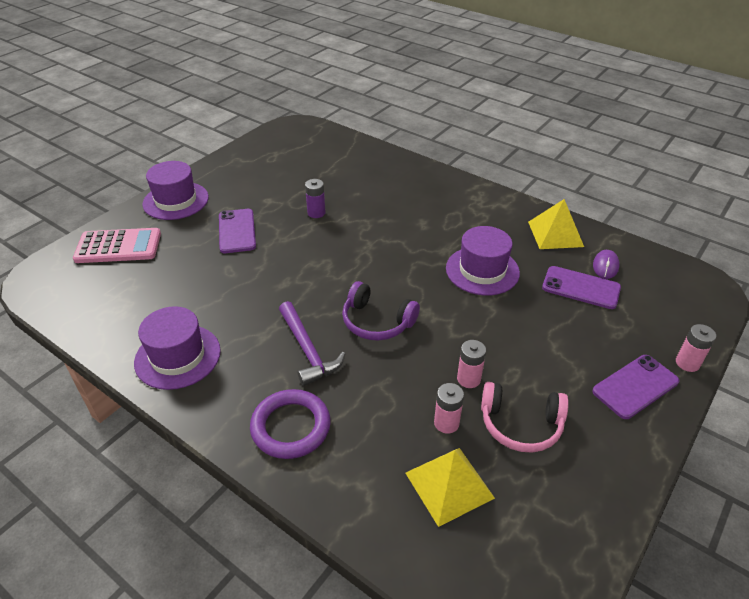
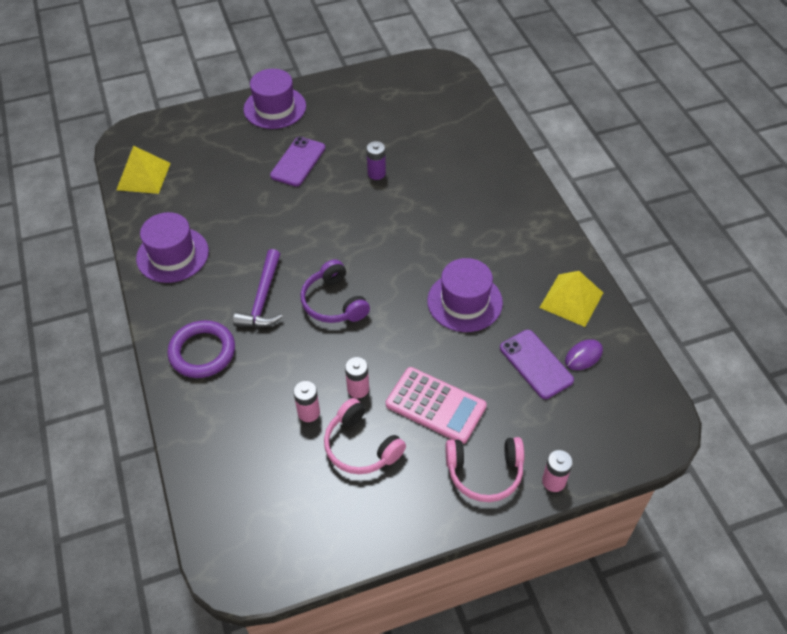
camera: 35 degrees right, 10 degrees up
(118, 247) = (201, 135): pink calculator -> pink calculator (435, 405)
(449, 485) = (268, 457): yellow pyramid -> yellow pyramid (143, 176)
(635, 386) = (484, 472): purple phone -> pink headphones

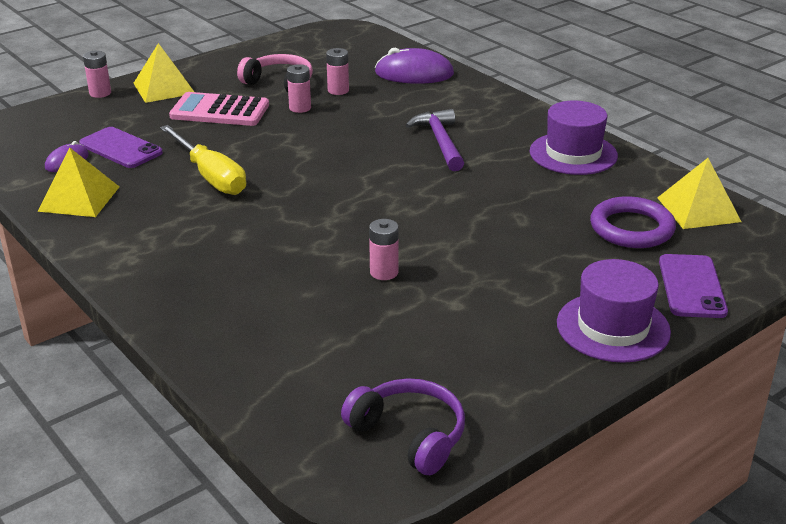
camera: 160 degrees right, 20 degrees down
(202, 352) = (467, 103): purple ring -> purple ring (631, 228)
(217, 425) = (414, 74): none -> purple mouse
(298, 162) = (509, 264): purple phone -> purple phone (692, 286)
(334, 302) = (360, 152): purple headphones -> purple headphones (409, 435)
(376, 173) = (384, 272): purple battery -> pink battery
(464, 301) = (210, 176): purple hat -> yellow screwdriver
(484, 472) = (164, 88): pink headphones -> yellow pyramid

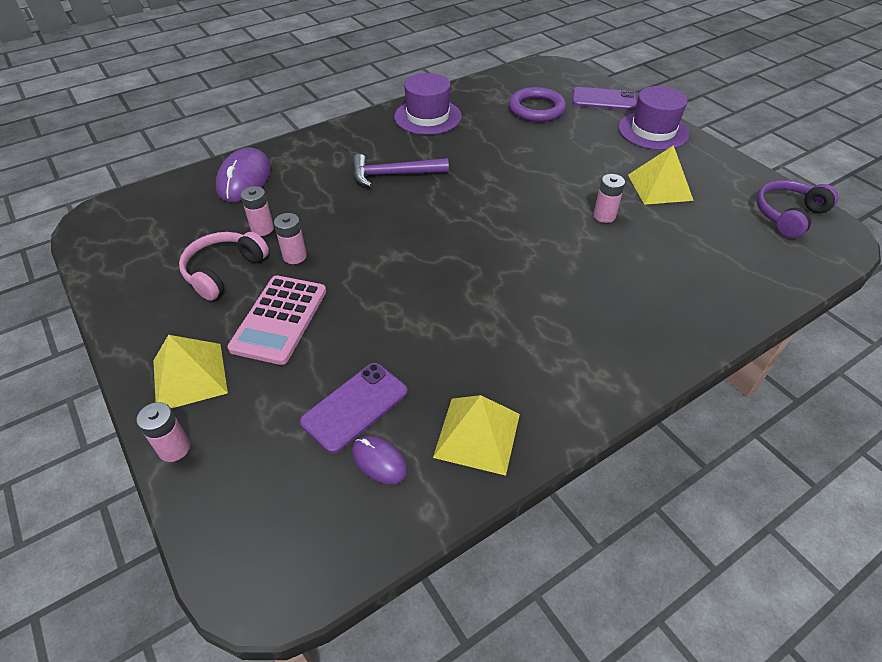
camera: 85 degrees left, 15 degrees up
(210, 176) = (437, 321): yellow screwdriver -> none
(698, 209) = (512, 83): yellow pyramid -> yellow pyramid (659, 187)

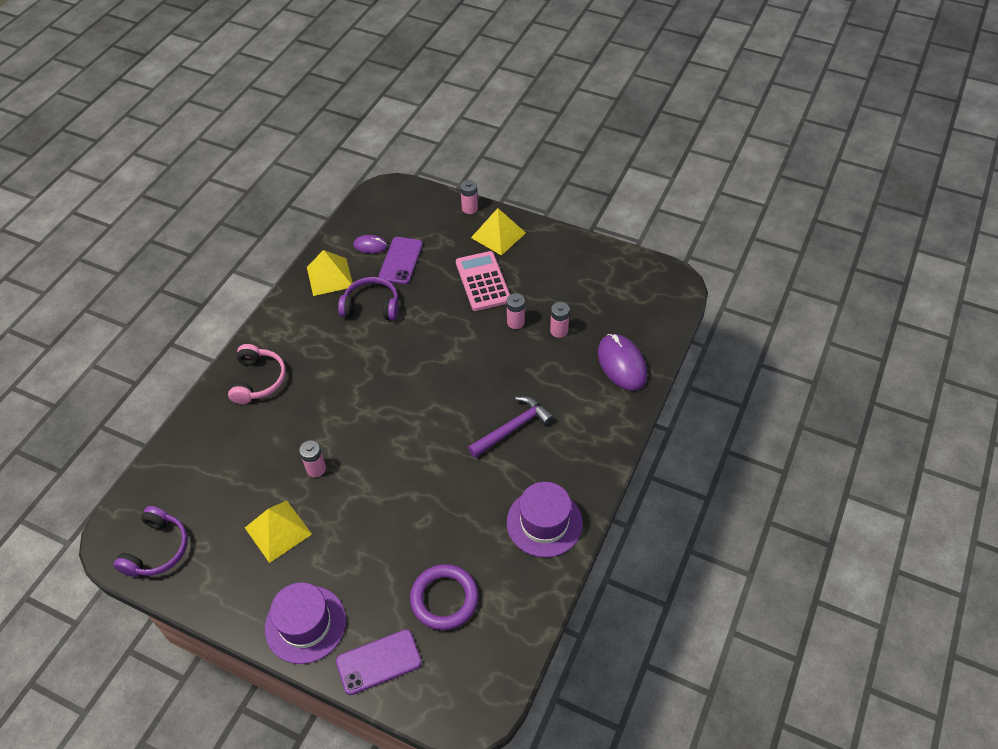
camera: 150 degrees right, 5 degrees up
(224, 271) = (548, 292): pink headphones -> pink headphones (258, 380)
(445, 355) = (371, 306): none -> purple headphones

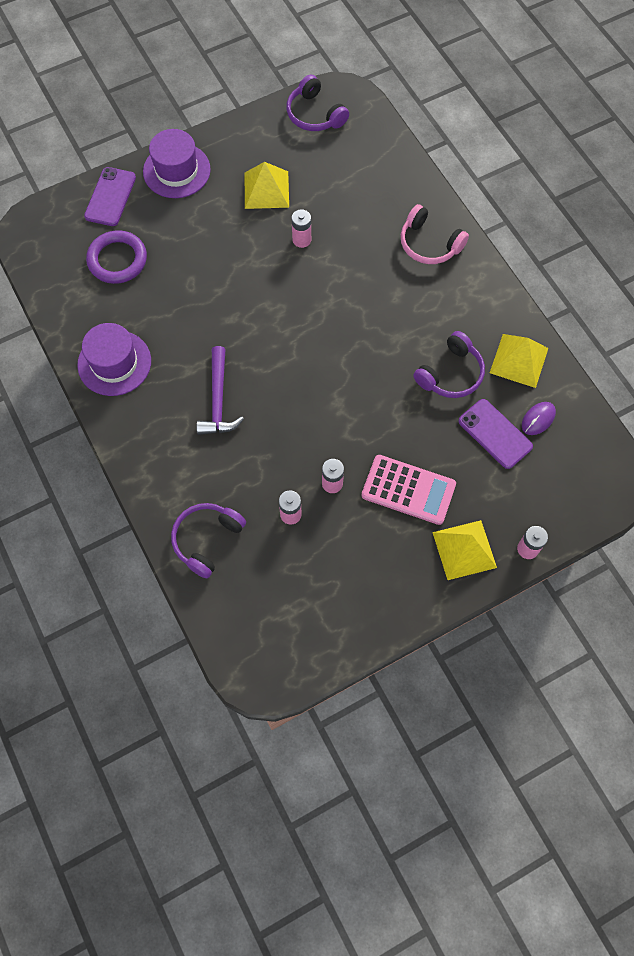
camera: 125 degrees right, 15 degrees up
(621, 364) = (207, 540): purple mouse -> purple headphones

